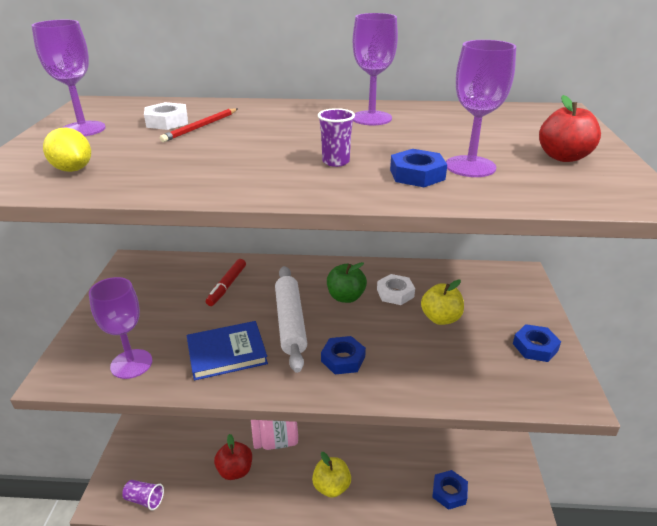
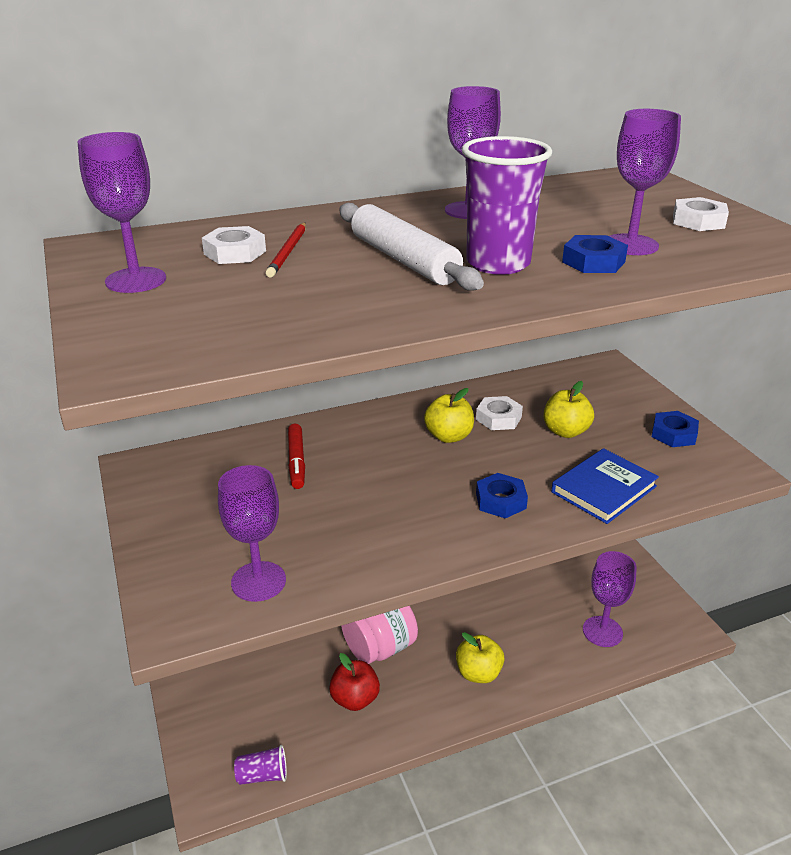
camera: 25 degrees left, 0 degrees up
(73, 169) = (208, 329): yellow lemon -> none
(227, 353) = (366, 534): blue book -> blue book (604, 489)
(290, 322) = (410, 480): white rolling pin -> white rolling pin (404, 260)
(336, 162) = (498, 264): purple cup -> purple cup, size x2.01
(346, 297) = (449, 436): green apple -> yellow apple
(449, 492) = (602, 631): blue nut -> purple goblet
(563, 157) = (698, 221): red apple -> white nut

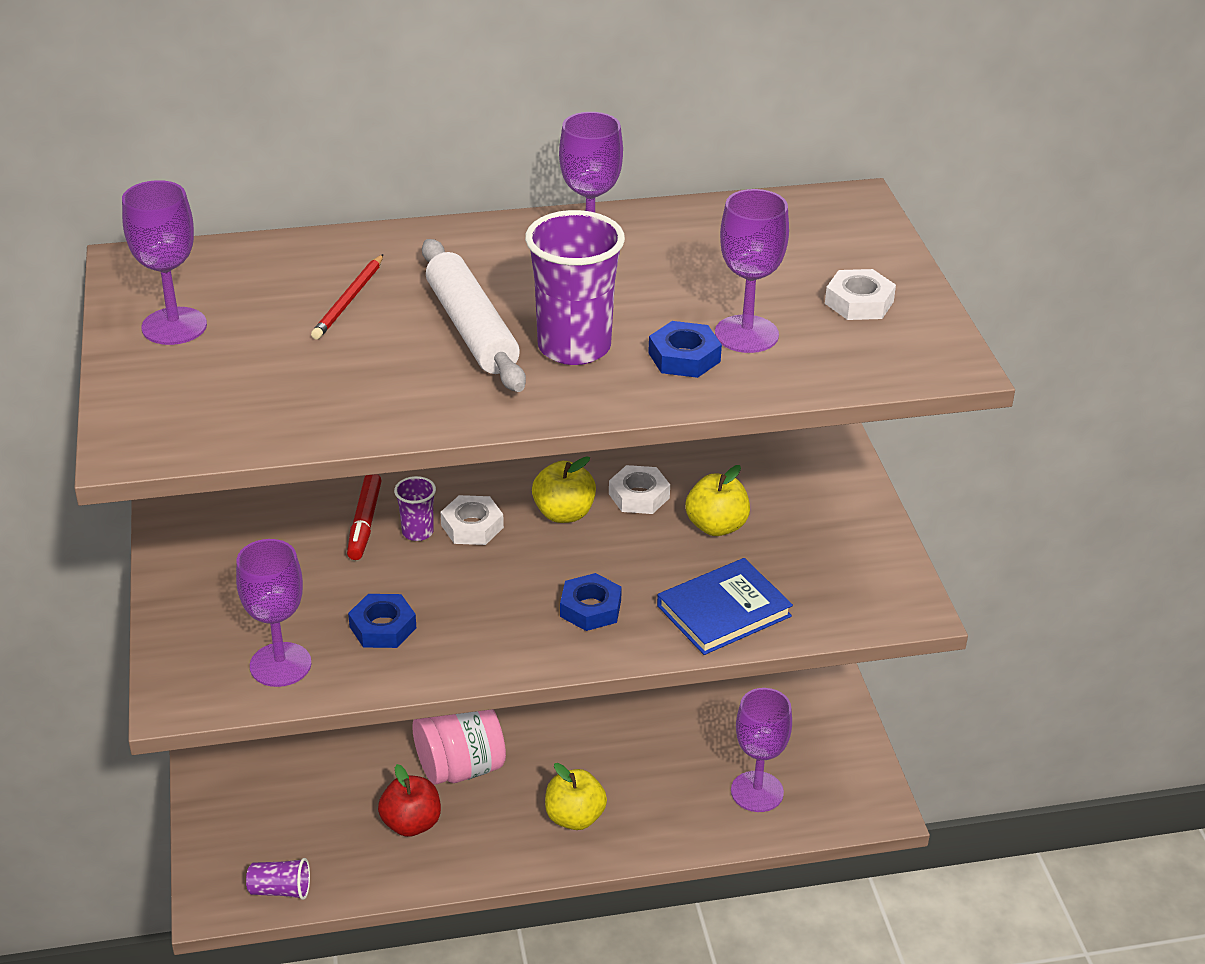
camera: 10 degrees right, 5 degrees up
(235, 253) = (290, 294): white nut -> white nut (472, 526)
(341, 463) = (417, 532): none -> purple cup
(673, 434) = (856, 549): blue nut -> blue nut (382, 627)

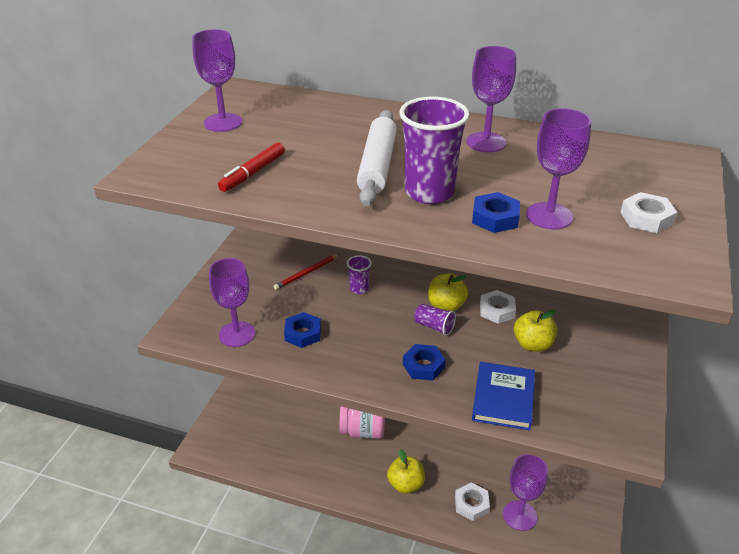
camera: 30 degrees right, 0 degrees up
(280, 890) = (234, 457): purple cup -> purple cup (434, 326)
(349, 300) = (324, 133): red pencil -> red pencil (306, 273)
(364, 523) = (335, 274): red marker -> red marker (253, 173)
(411, 823) = (319, 449): red apple -> none
(472, 526) = (390, 295): white nut -> white nut (471, 504)
(724, 611) = (503, 398): blue book -> blue book turned 75 degrees counterclockwise

